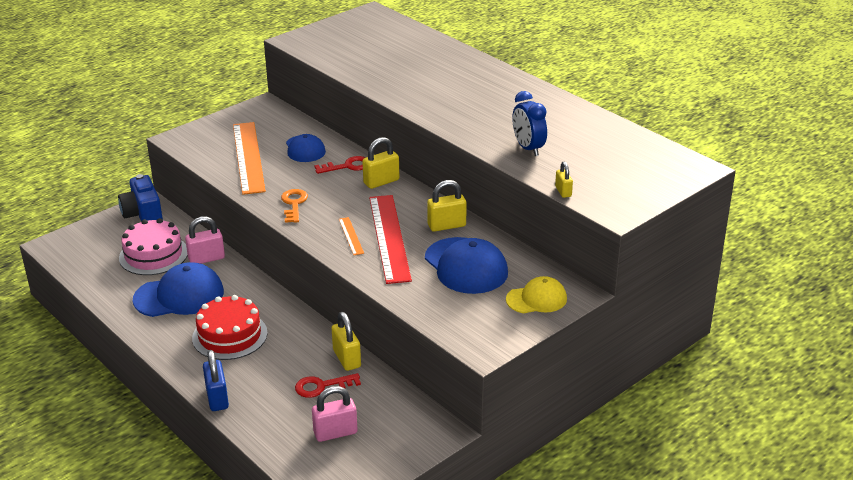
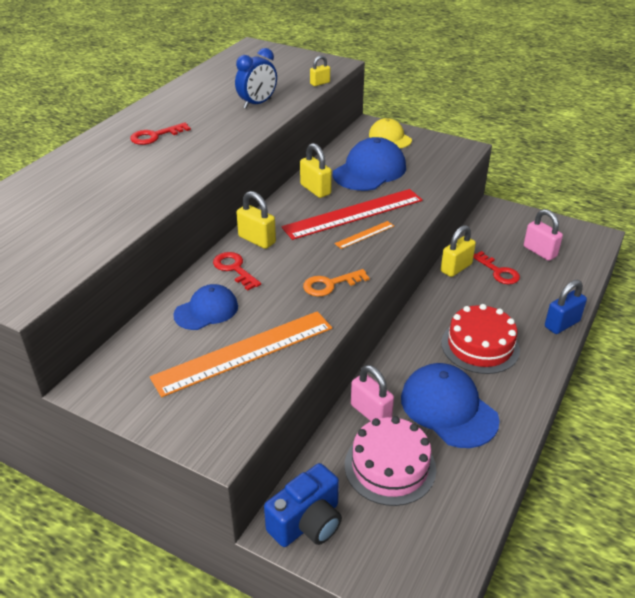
camera: 110 degrees left, 5 degrees up
(486, 94) = (155, 136): none -> red key

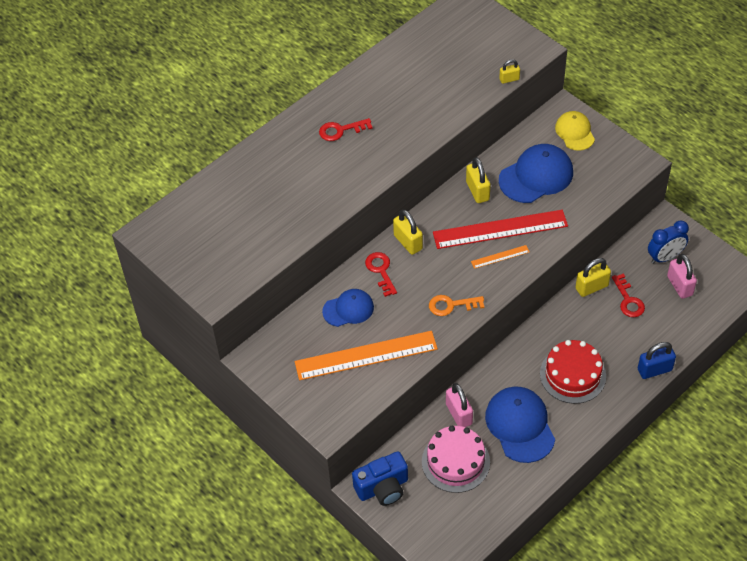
camera: 20 degrees right, 15 degrees up
(257, 104) = (441, 100): blue clock -> blue clock (665, 257)

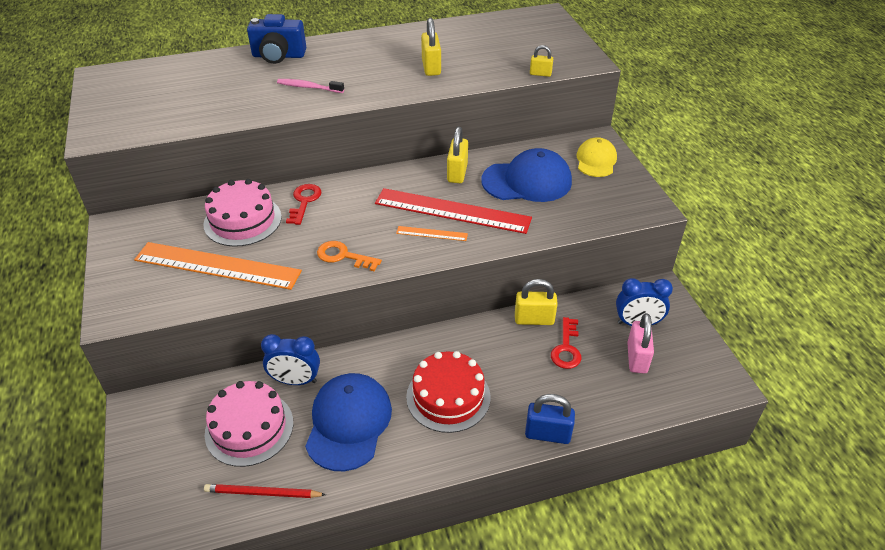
camera: 25 degrees right, 10 degrees down
(337, 172) = (308, 87): none -> pink toothbrush
(341, 130) = (344, 62): red key -> none
(348, 309) = (242, 220): blue cap -> pink cake
(383, 488) = (154, 418): blue camera -> blue camera (278, 56)
(408, 242) = (352, 189): yellow padlock -> yellow padlock (431, 67)
(459, 414) = (295, 381): pink padlock -> blue clock
(501, 497) = (262, 493): none -> red pencil

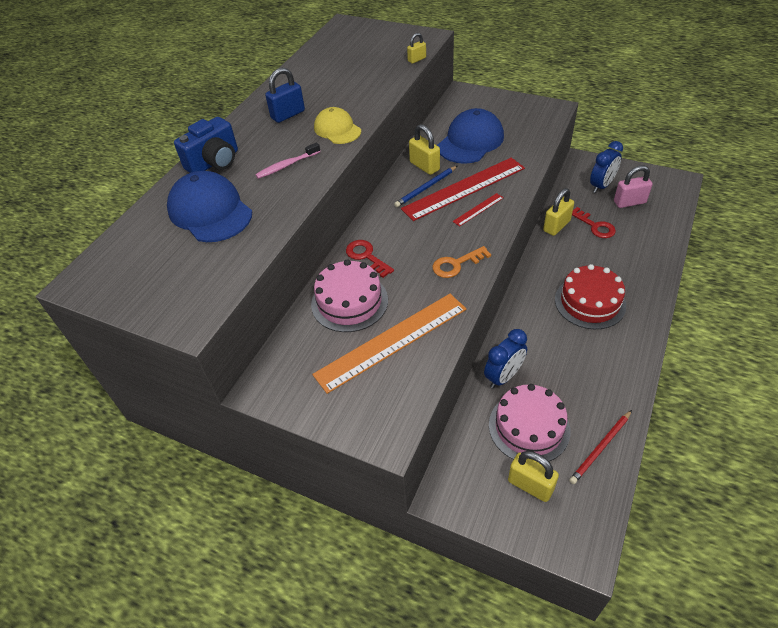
camera: 45 degrees left, 5 degrees up
(348, 423) = (571, 366): blue cap -> blue cap (210, 211)
(427, 189) = (426, 188): none -> blue pencil
(431, 67) = (343, 98): yellow padlock -> yellow padlock (530, 485)
(432, 233) = (478, 209): orange ruler -> red ruler
(547, 434) = (659, 273): blue padlock -> blue padlock (288, 115)
(596, 160) = (483, 104): yellow cap -> yellow cap (337, 129)
(637, 358) = (629, 202): pink padlock -> pink padlock turned 60 degrees counterclockwise

